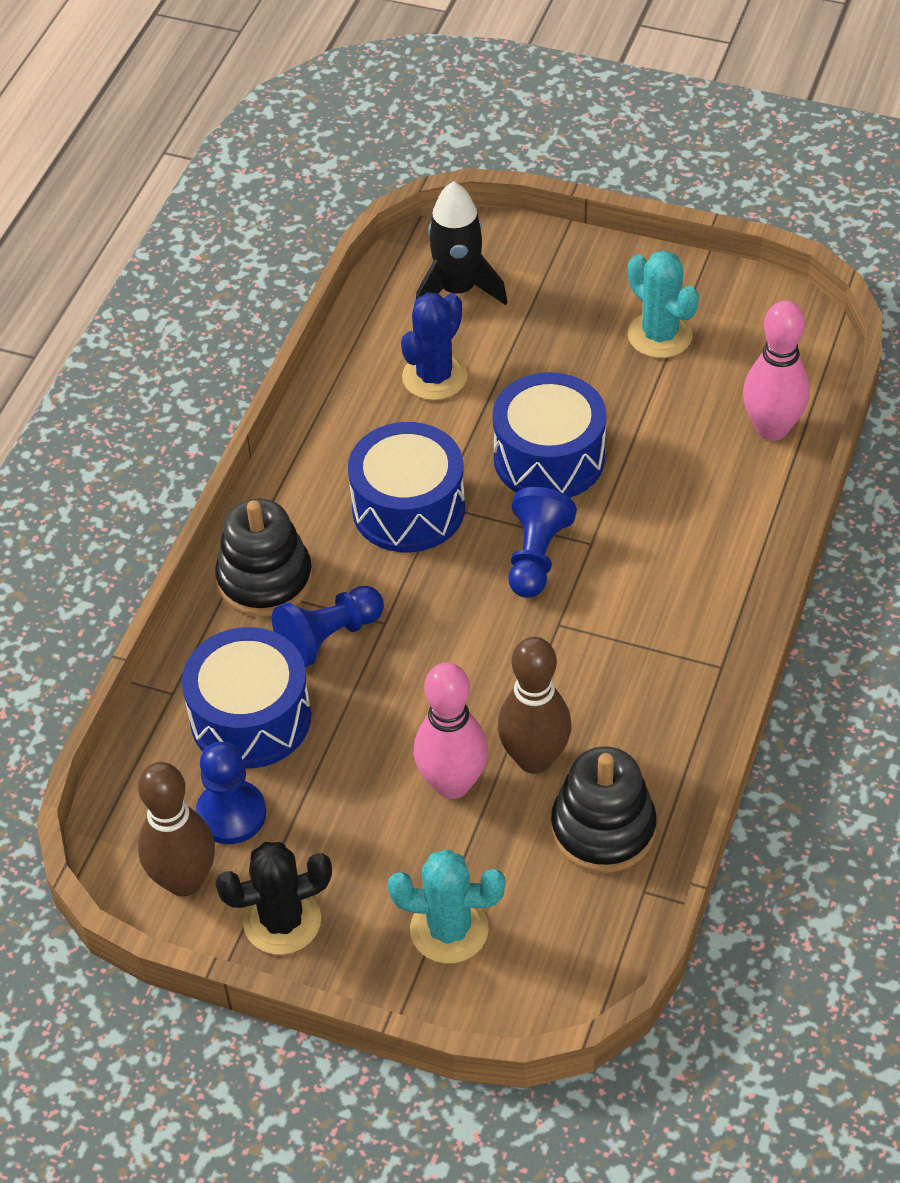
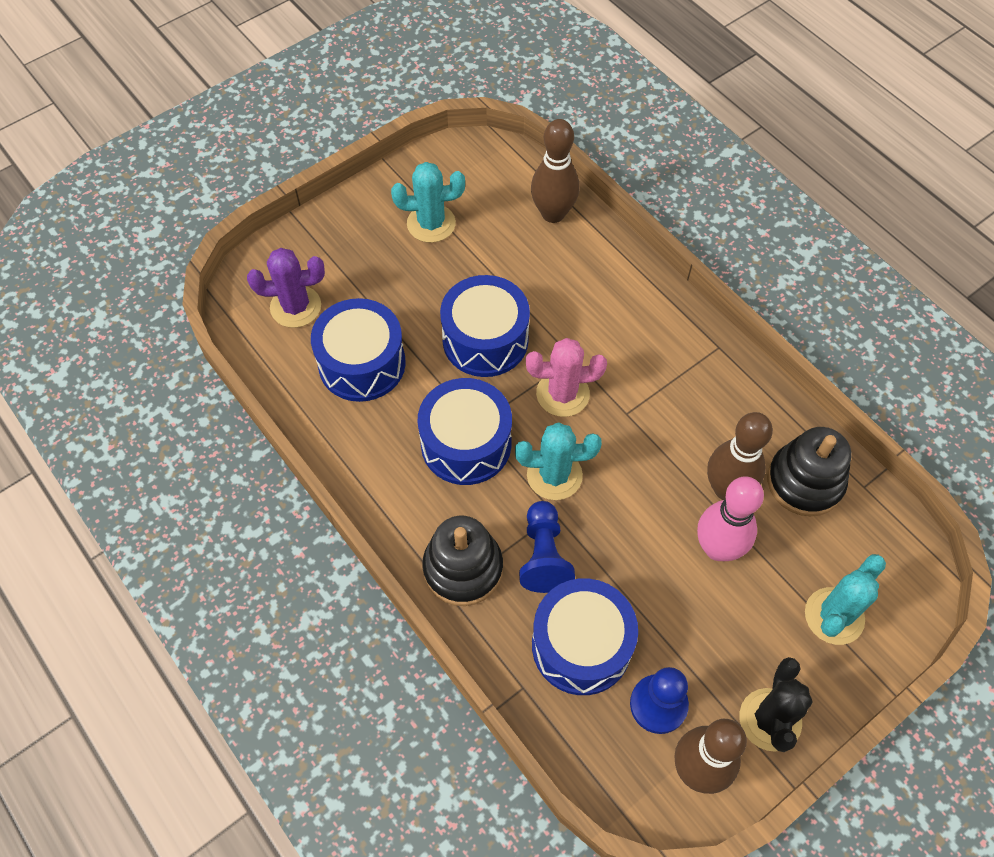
camera: 60 degrees left, 10 degrees up
(430, 599) = (554, 475): none -> turquoise cactus
(434, 377) = (362, 363): blue cactus -> blue drum
(458, 290) = (295, 307): black rocket -> purple cactus
(536, 556) = (562, 394): blue pawn -> pink cactus
(772, 428) = (553, 214): pink bowling pin -> brown bowling pin

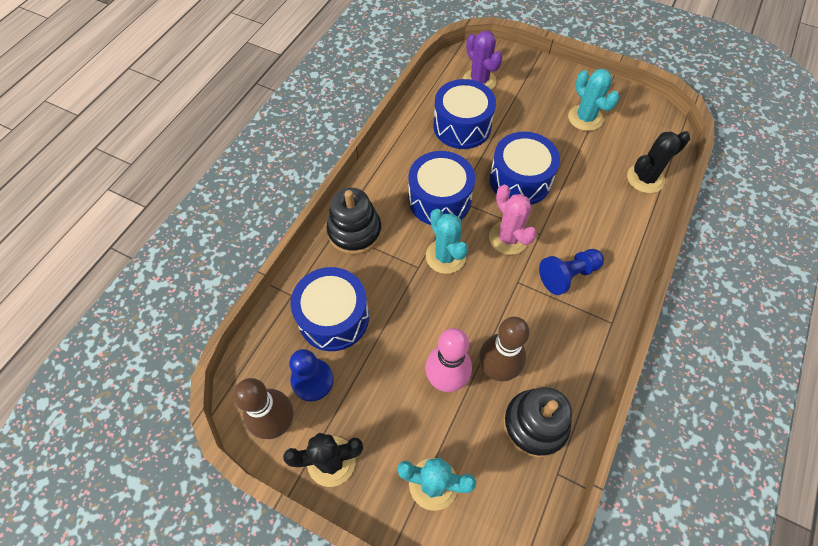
camera: 65 degrees right, 0 degrees up
(544, 555) = (385, 272): blue pawn -> blue pawn (568, 275)
(553, 214) = (645, 178): brown bowling pin -> black cactus

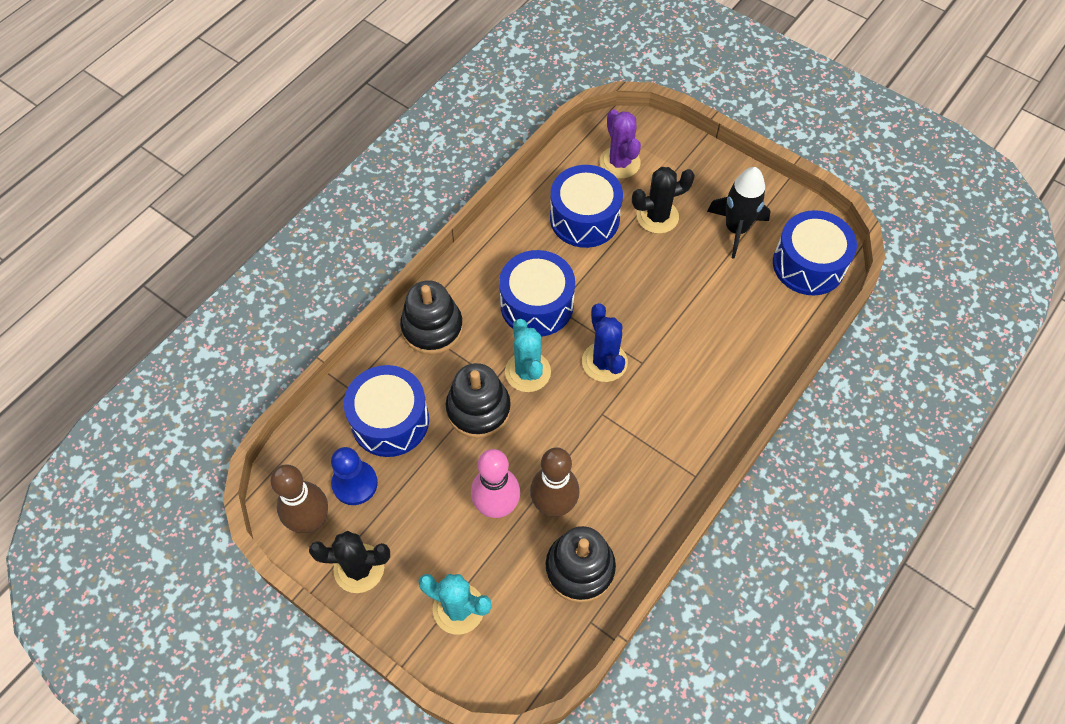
camera: 10 degrees right, 0 degrees up
(410, 295) = (478, 409): none -> black stacking toy
(508, 238) = (604, 362): pink cactus -> blue cactus
(520, 180) = (636, 295): blue drum -> blue drum (808, 264)
(568, 275) = (660, 415): blue pawn -> none
(585, 118) = (736, 229): turquoise cactus -> black rocket
(645, 178) = (786, 315): black cactus -> black cactus (657, 216)

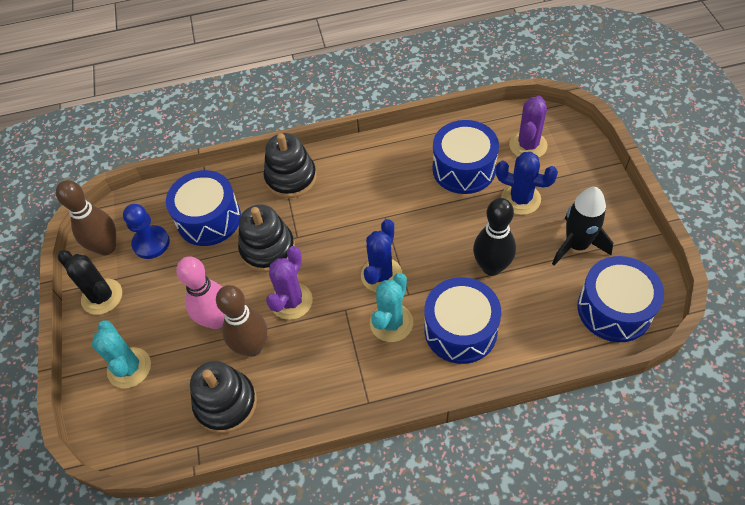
camera: 45 degrees right, 5 degrees down
(527, 372) = (323, 246): turquoise cactus -> turquoise cactus (391, 323)
(537, 304) = (373, 206): blue drum -> blue drum (460, 330)
(548, 440) = (291, 301): none -> purple cactus
(657, 216) = (520, 199): black cactus -> blue cactus
(687, 292) = (491, 267): none -> black bowling pin

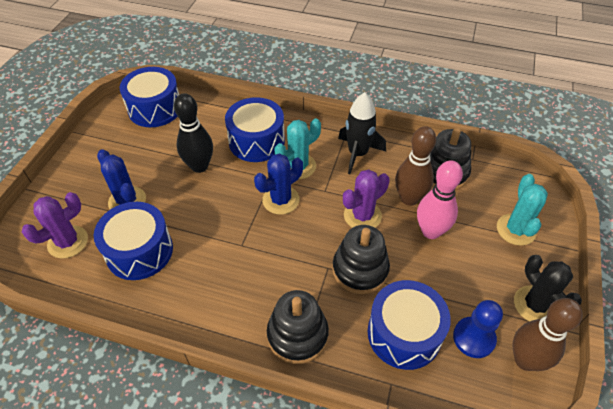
camera: 155 degrees left, 5 degrees down
(576, 245) = (130, 151): black rocket -> black rocket (358, 154)

